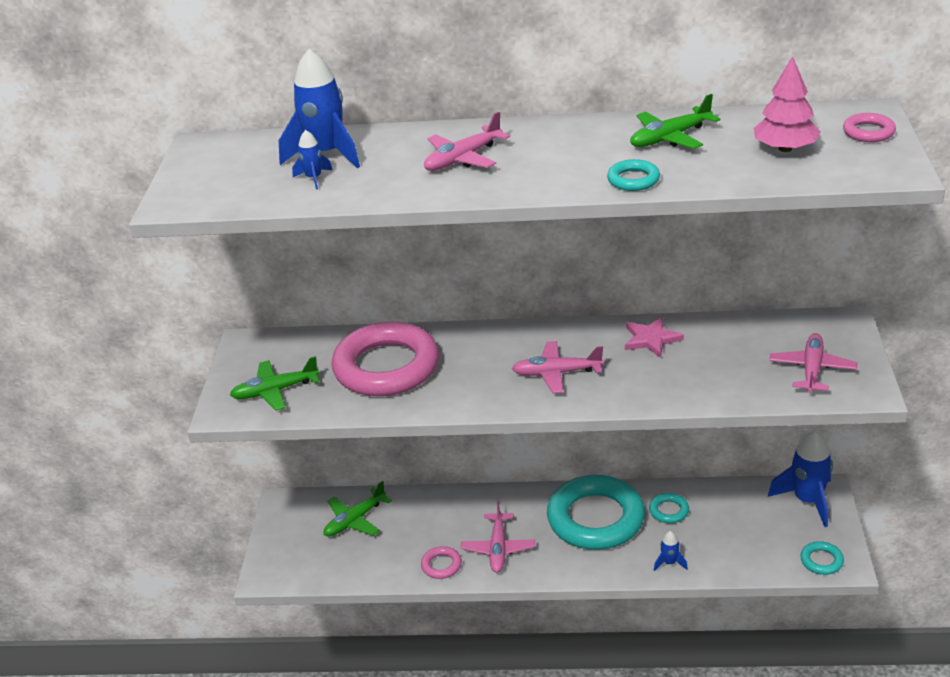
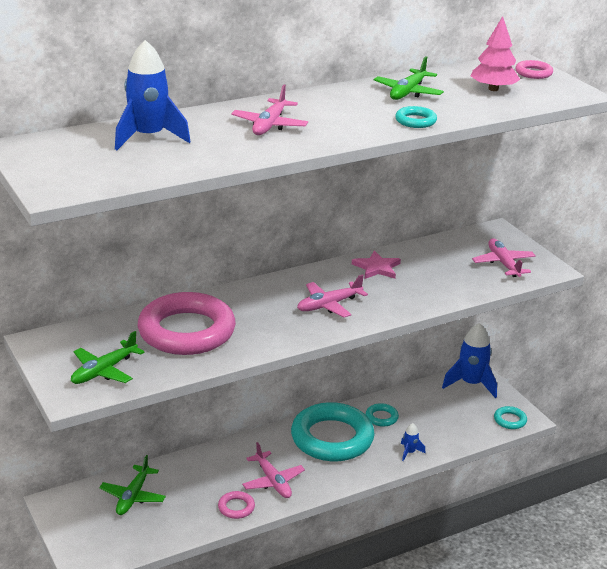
camera: 35 degrees left, 5 degrees down
(314, 178) = (161, 155): blue rocket -> none

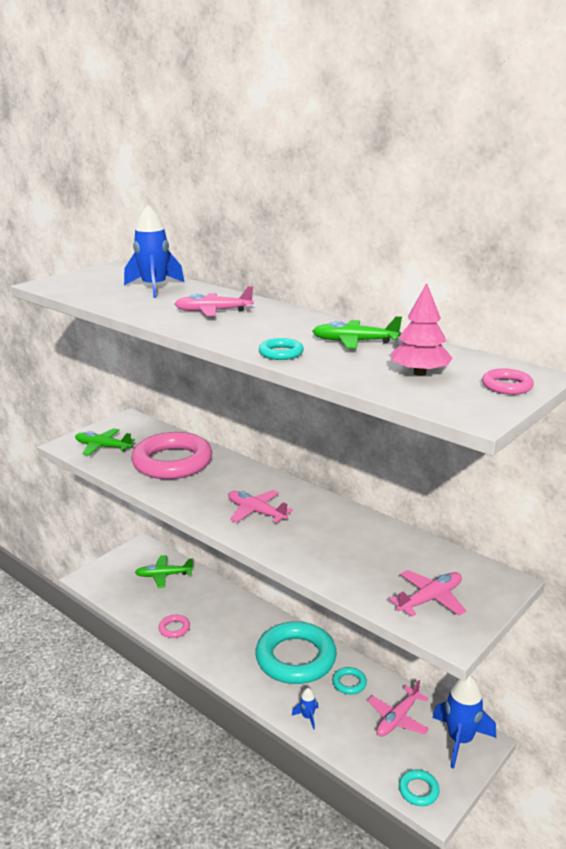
camera: 70 degrees right, 5 degrees down
(273, 481) = (216, 639): pink plane -> pink plane (398, 718)
(377, 268) = (345, 522): pink star -> none

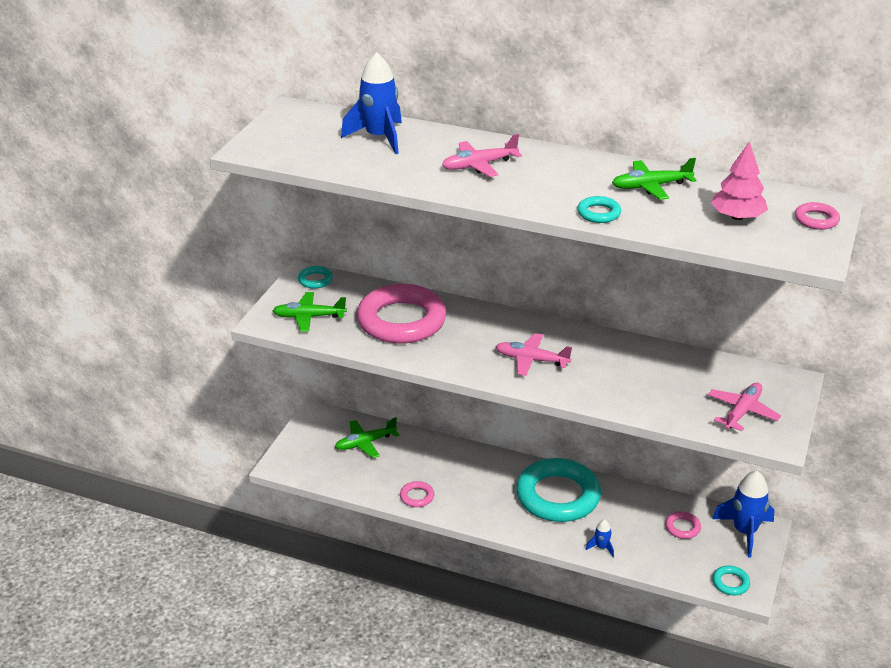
camera: 20 degrees left, 10 degrees up
(349, 683) = (621, 507): turquoise ring -> turquoise ring (315, 280)
(398, 718) = (682, 527): pink plane -> pink ring

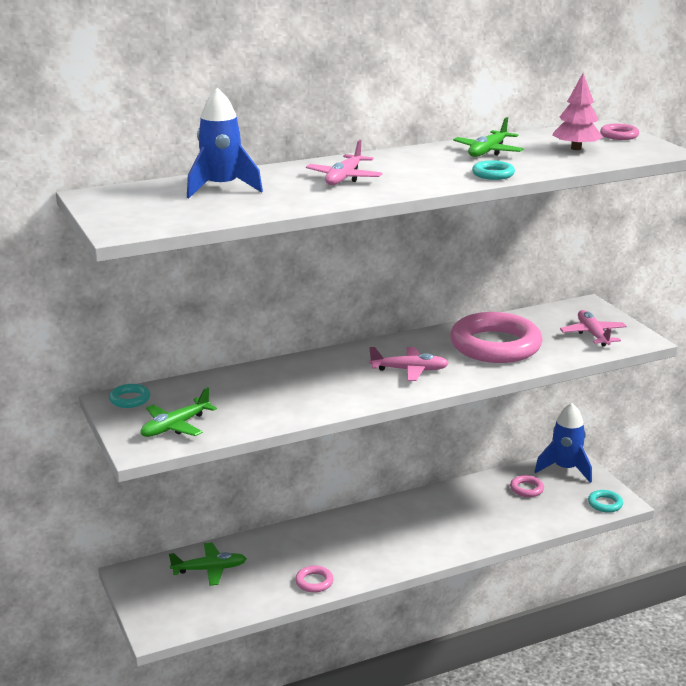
camera: 45 degrees left, 10 degrees down
(365, 443) = (209, 569): green plane -> green plane turned 120 degrees counterclockwise
(401, 321) = (262, 392): pink ring -> pink ring (495, 345)
(531, 360) = (409, 370): pink plane -> pink plane turned 150 degrees counterclockwise
(558, 496) = (417, 518): turquoise ring -> none
(601, 547) = (497, 533): blue rocket -> none

